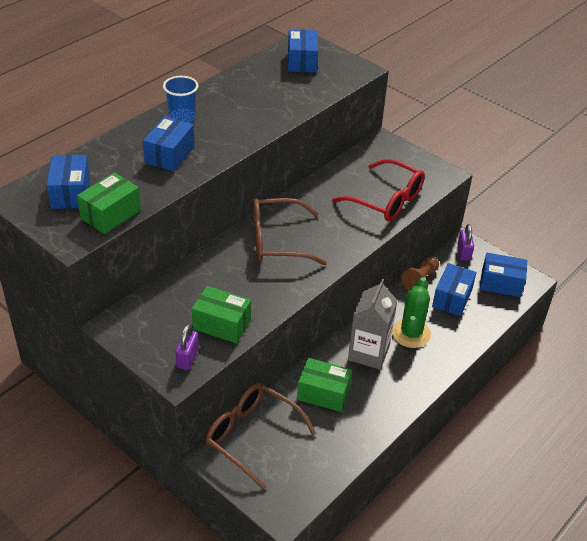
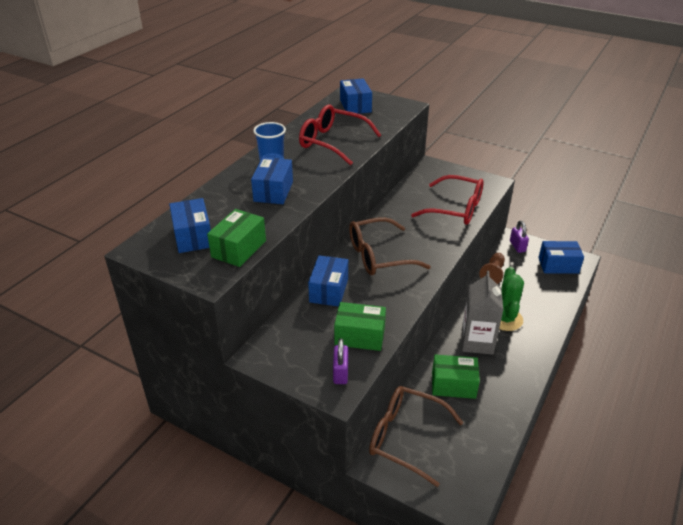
camera: 10 degrees left, 5 degrees down
(257, 105) = (333, 142): none -> red glasses
(452, 298) = (525, 284): blue box -> blue box (329, 290)

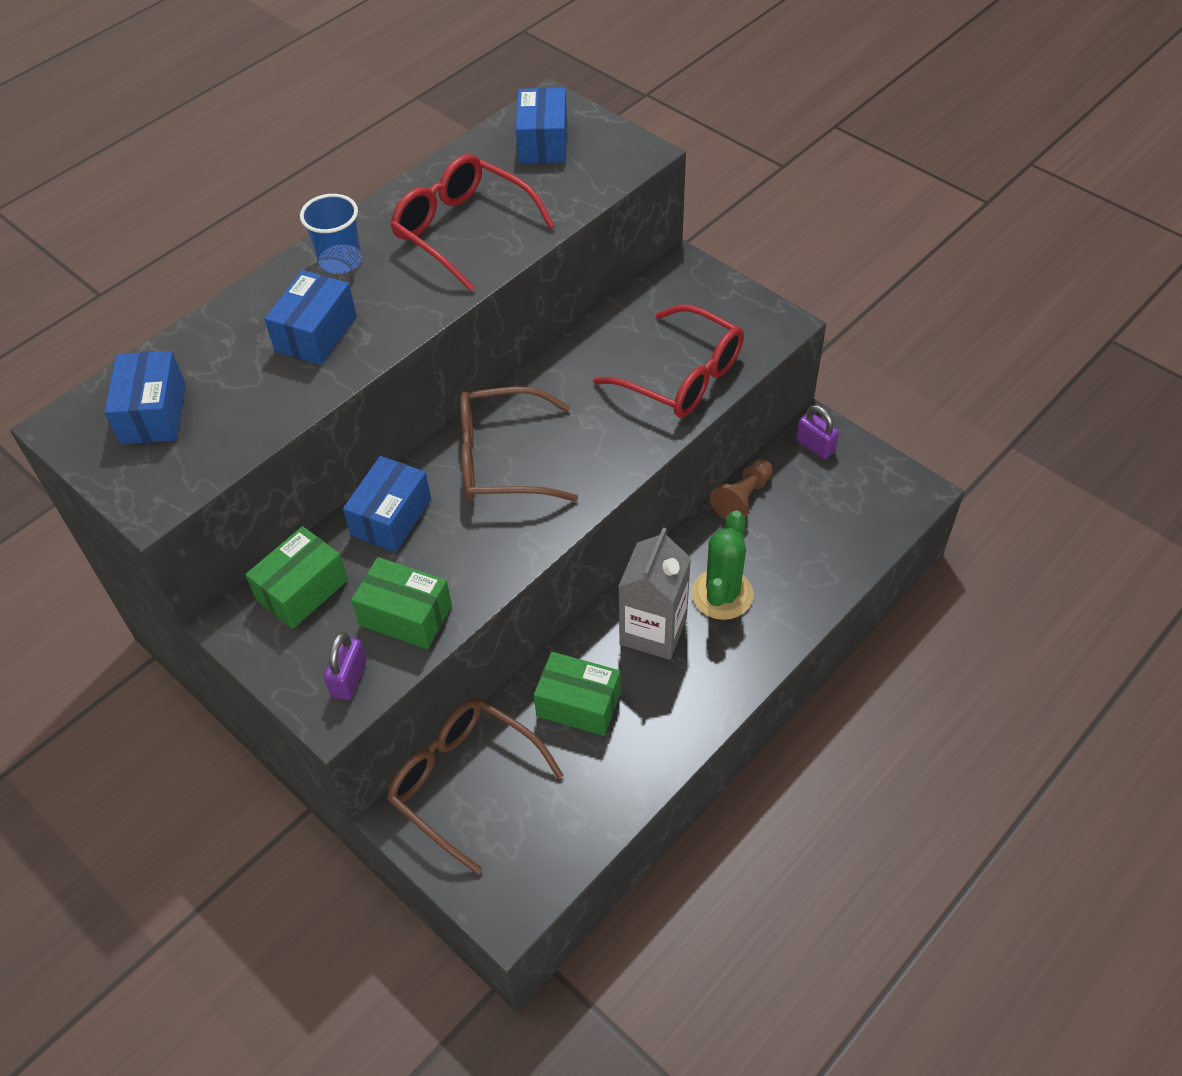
camera: 15 degrees right, 15 degrees up
(239, 249) = (215, 451): green box -> green box (302, 590)
(517, 246) = (815, 446): purple padlock -> purple padlock turned 45 degrees counterclockwise
(558, 265) = (872, 499): blue box -> none

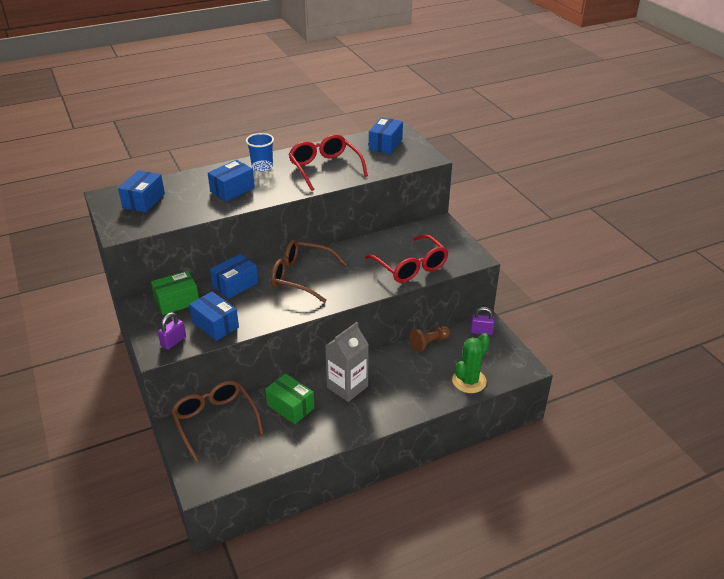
camera: 20 degrees right, 15 degrees down
(406, 615) = (215, 325): green box -> blue box
(722, 594) = (392, 382): green cactus -> green cactus (469, 381)
(815, 446) = (481, 331): purple padlock -> purple padlock turned 60 degrees counterclockwise

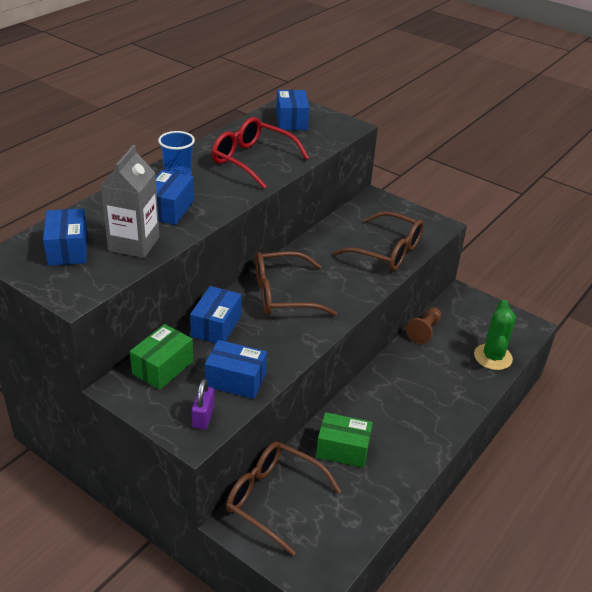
camera: 30 degrees left, 0 degrees up
(347, 387) = (383, 405): grey carton -> grey carton (134, 244)
(410, 266) = (386, 251): red glasses -> brown glasses
(481, 331) = (462, 303): purple padlock -> none

